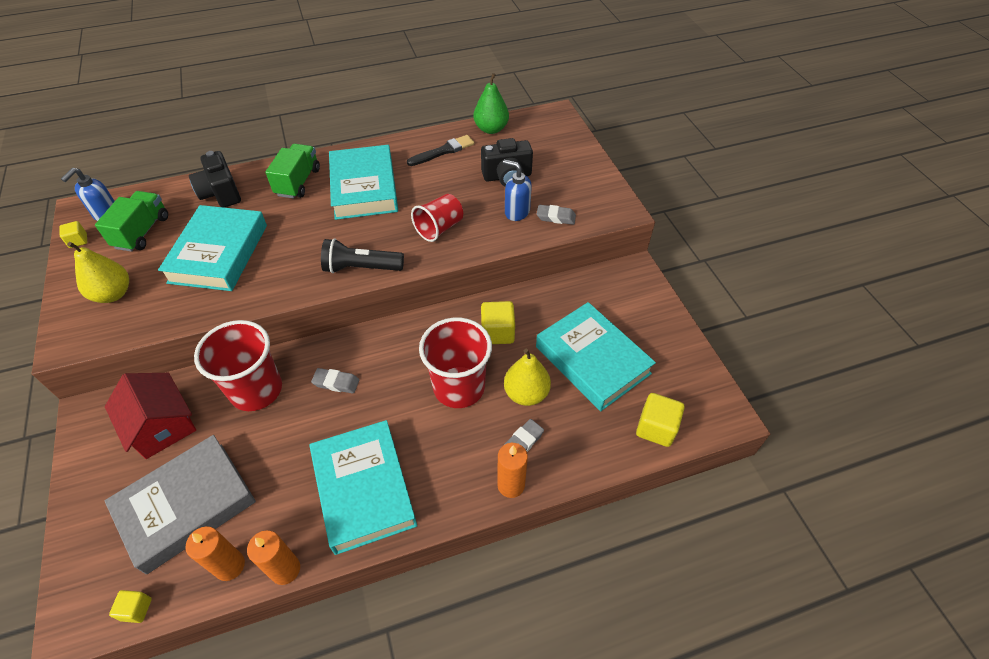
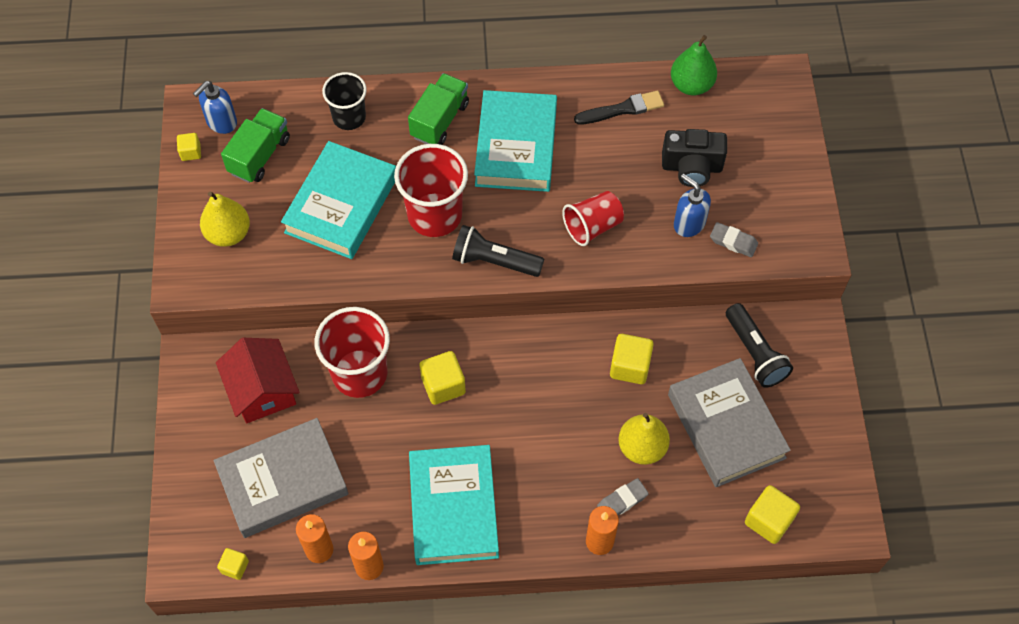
camera: 15 degrees right, 10 degrees up
(221, 193) = (349, 117): black camera -> black cup
(336, 383) = (443, 385): grey eraser -> yellow cube
(459, 387) = (572, 422): red cup -> red cup (434, 215)
(592, 360) = (726, 426): turquoise book -> grey book
(596, 301) = (755, 353): none -> black flashlight

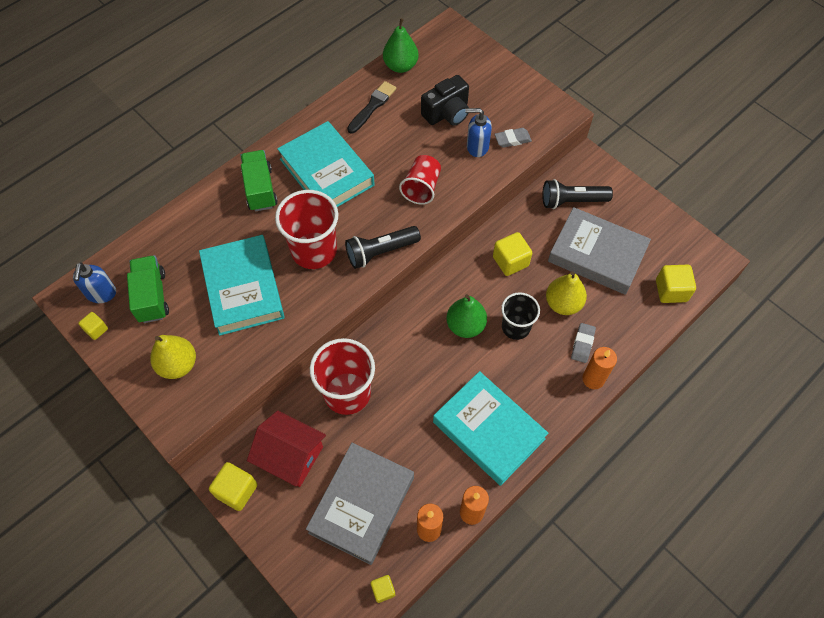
camera: 40 degrees left, 0 degrees up
(349, 117) = (194, 228): black cup -> black cup (515, 327)
(443, 385) = (409, 359): yellow cube -> yellow cube (236, 490)
(525, 395) = (465, 326): none -> green pear
(755, 353) = (572, 201): black flashlight -> black flashlight turned 150 degrees clockwise

